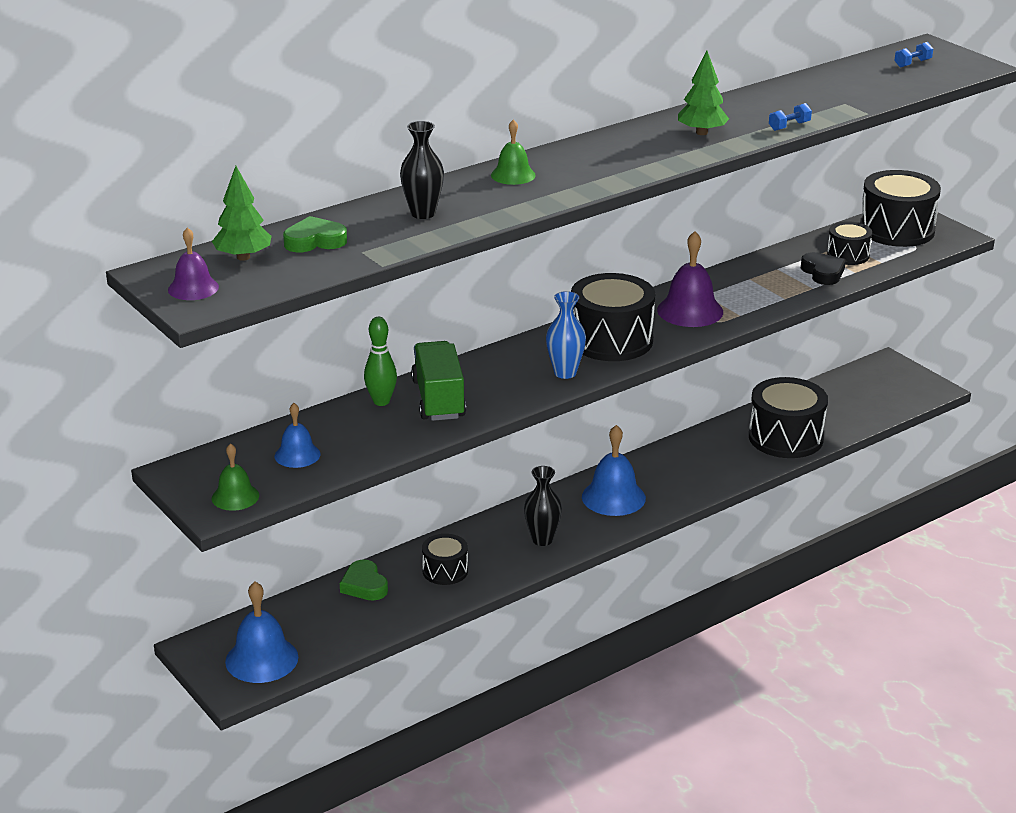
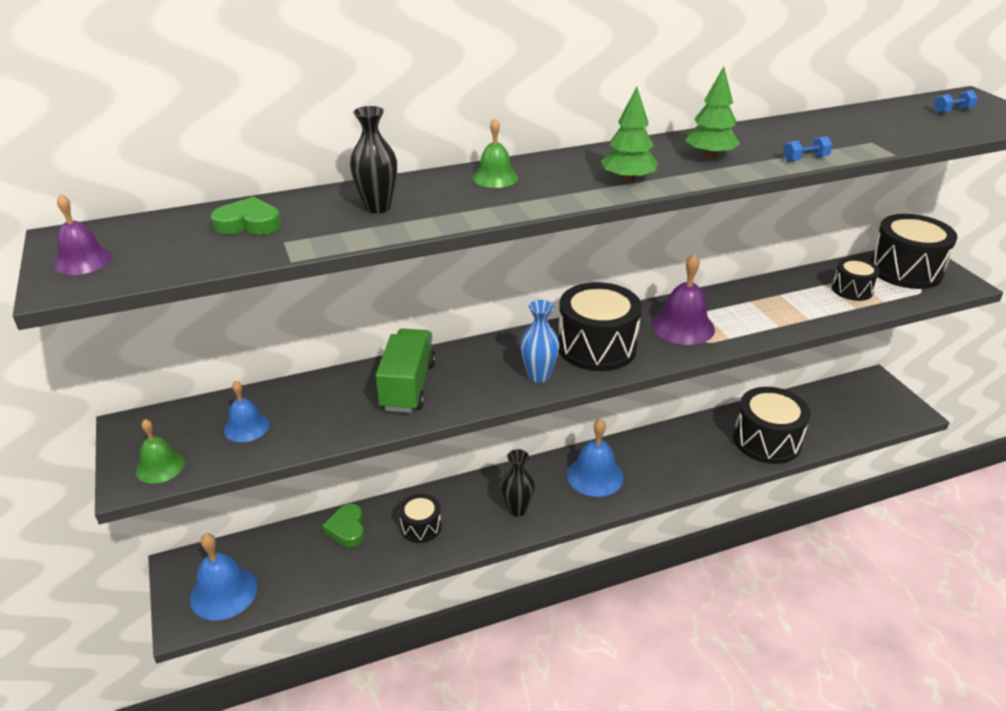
camera: 15 degrees right, 5 degrees up
(243, 257) = (164, 232): green tree -> green tree (627, 180)
(381, 401) = (356, 380): green bowling pin -> none
(823, 272) = (823, 304): black heart -> none

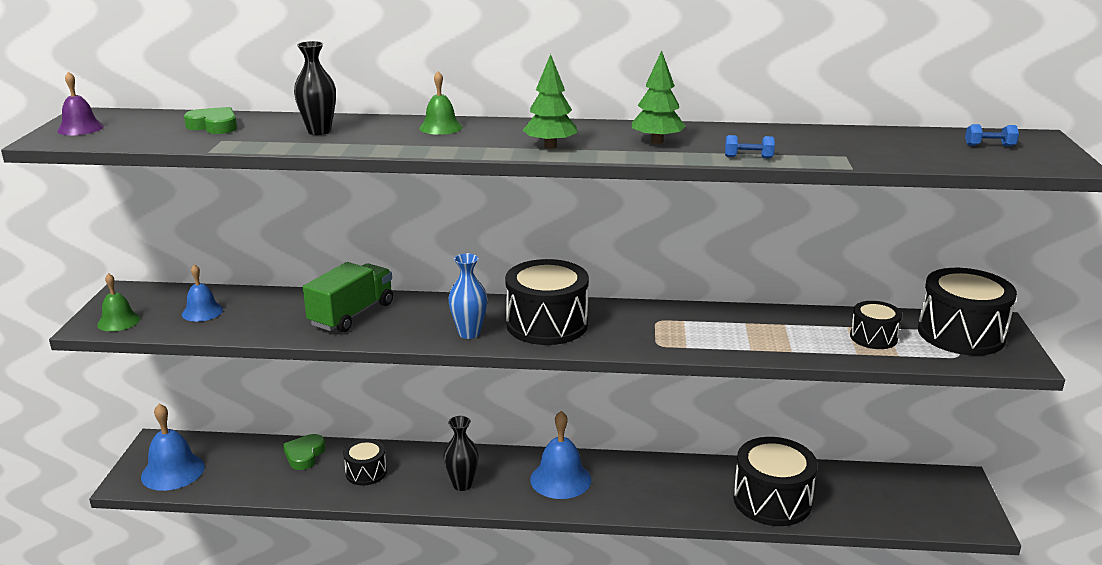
camera: 25 degrees right, 10 degrees down
(683, 326) = (649, 327): purple bell -> none

